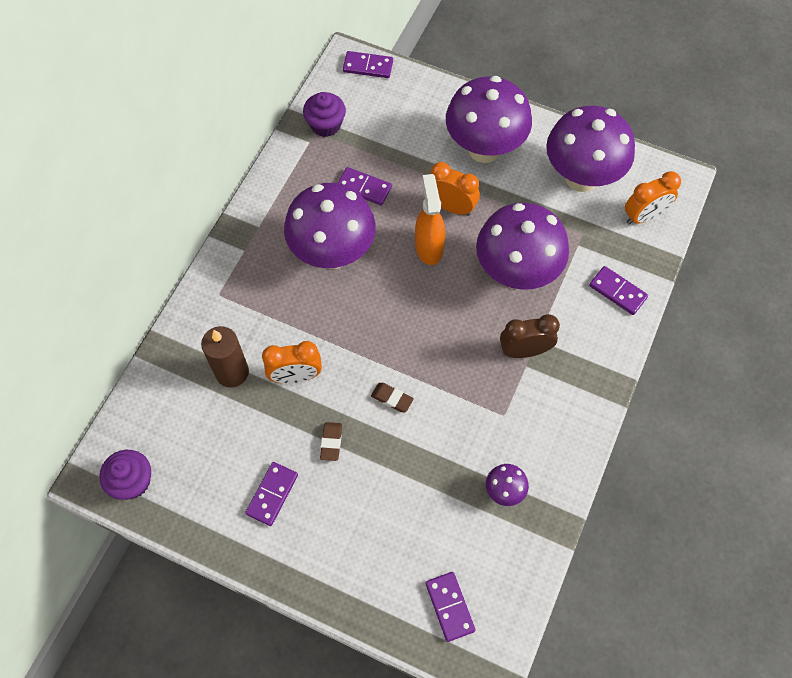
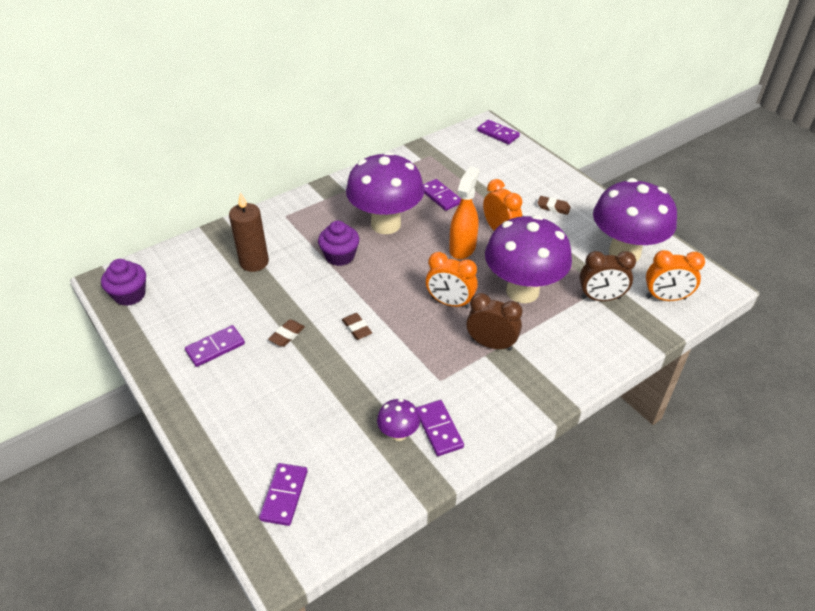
camera: 30 degrees right, 20 degrees down
(296, 376) = (296, 284): orange clock -> orange clock (450, 303)
(325, 125) = (441, 154): purple cupcake -> purple cupcake (340, 256)
(484, 149) = (553, 207): purple mushroom -> brown eraser
(589, 245) = (600, 298): none -> brown clock
(618, 291) = (605, 339): purple domino -> purple domino (439, 429)

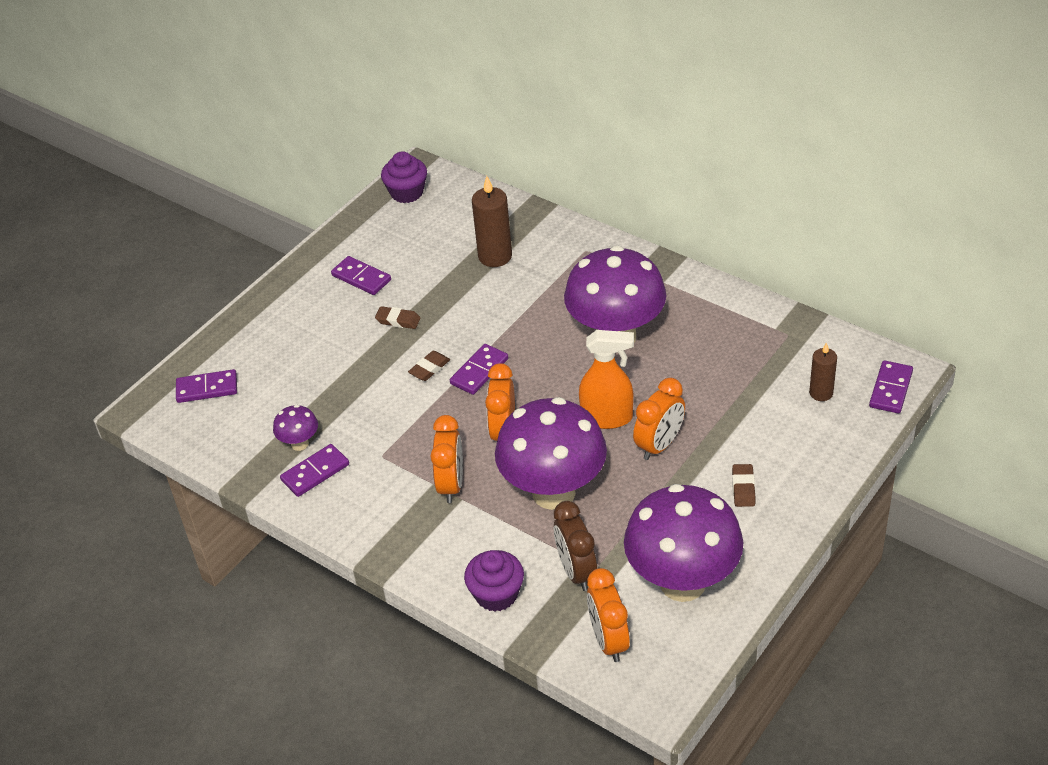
camera: 75 degrees right, 0 degrees up
(340, 256) = (538, 318): purple cupcake -> purple cupcake (496, 594)
(440, 196) = (701, 369): purple domino -> purple domino (479, 371)
(487, 157) = (821, 393): none -> brown candle
(491, 344) = (451, 484): brown clock -> orange clock

